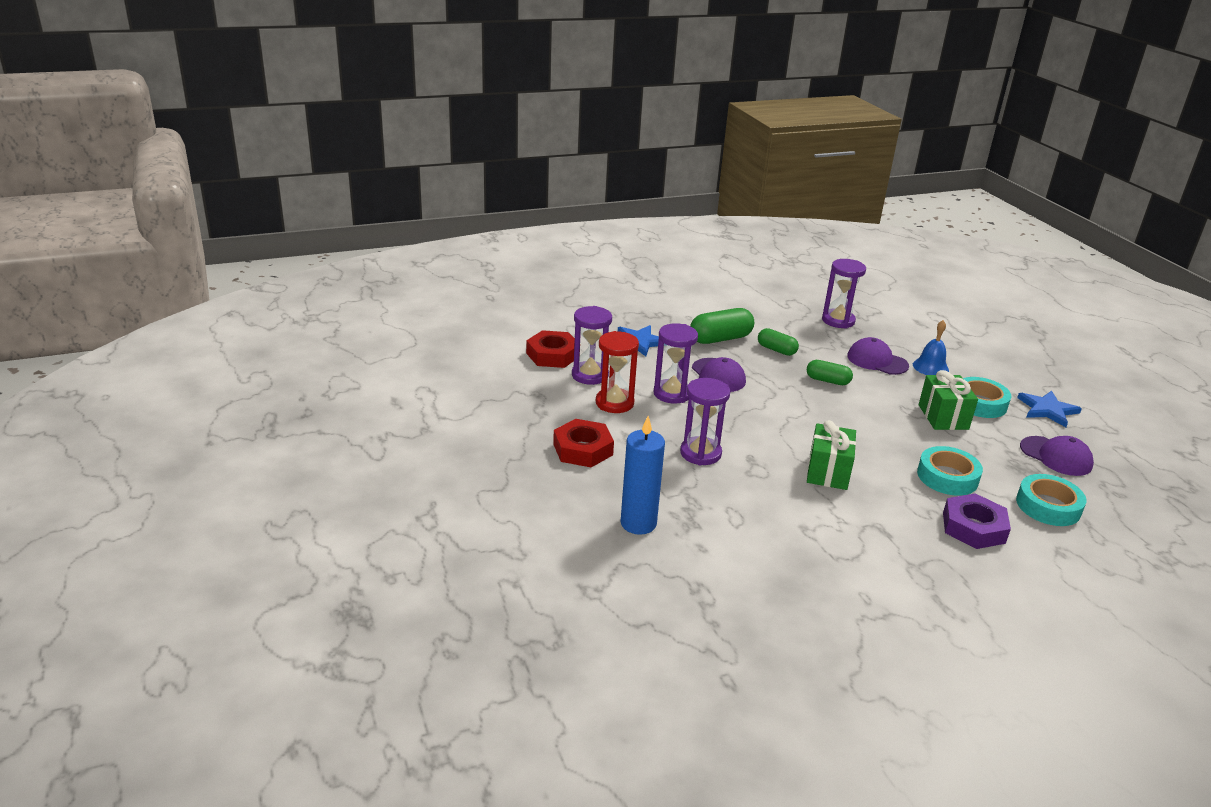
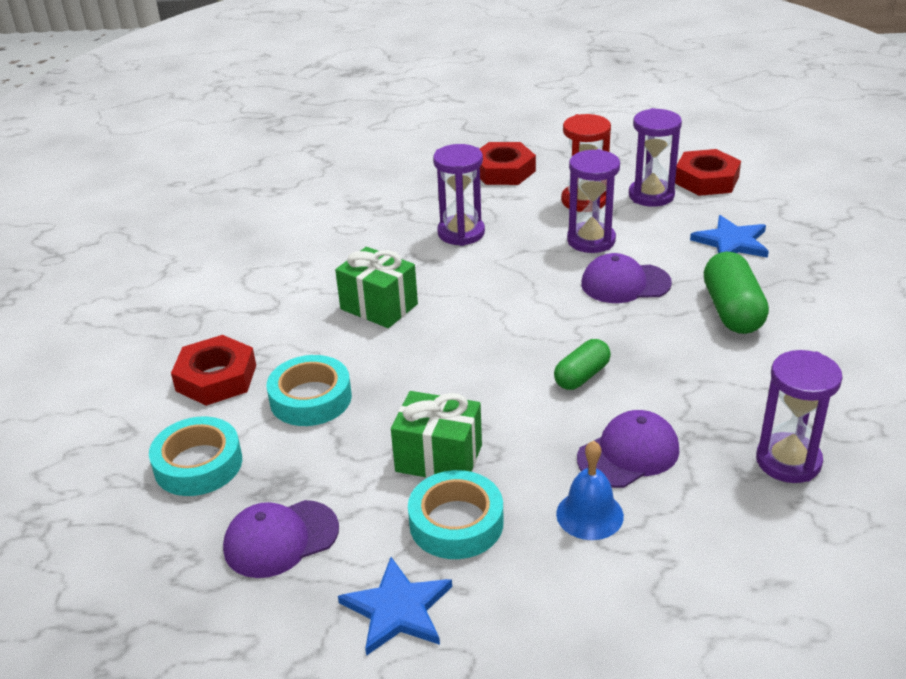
camera: 115 degrees right, 5 degrees up
(638, 523) = (374, 179): blue candle -> none
(776, 350) = (687, 354): green capsule -> none
(973, 527) = (216, 378): purple nut -> red nut

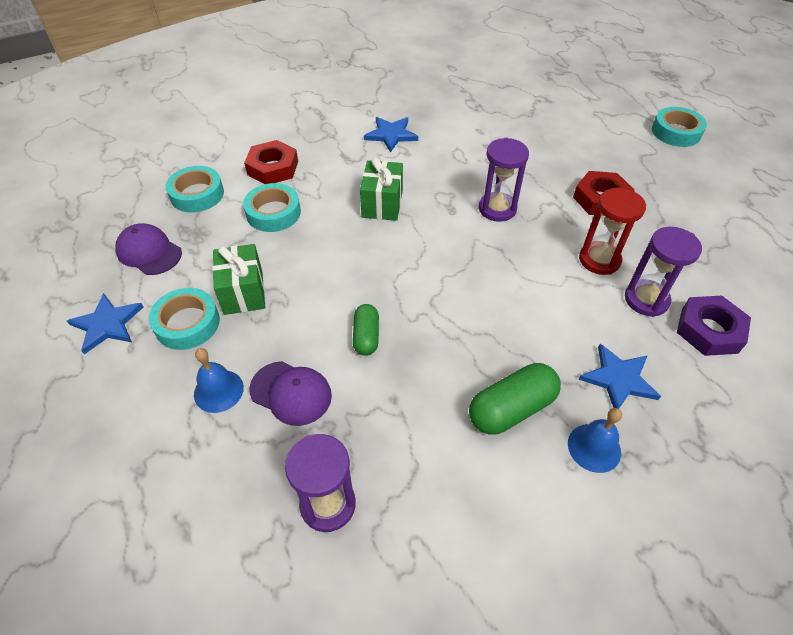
camera: 60 degrees right, 15 degrees up
(257, 264) = (391, 135): none -> blue star
(448, 99) = (676, 132): none -> turquoise tape
(582, 376) = (366, 336): green capsule -> green capsule turned 75 degrees clockwise
(591, 240) = (545, 283): purple hourglass -> none
(625, 283) = (500, 324): purple cap -> none
(706, 180) = (709, 330): red nut -> purple nut
(797, 280) = (594, 447): none -> blue bell

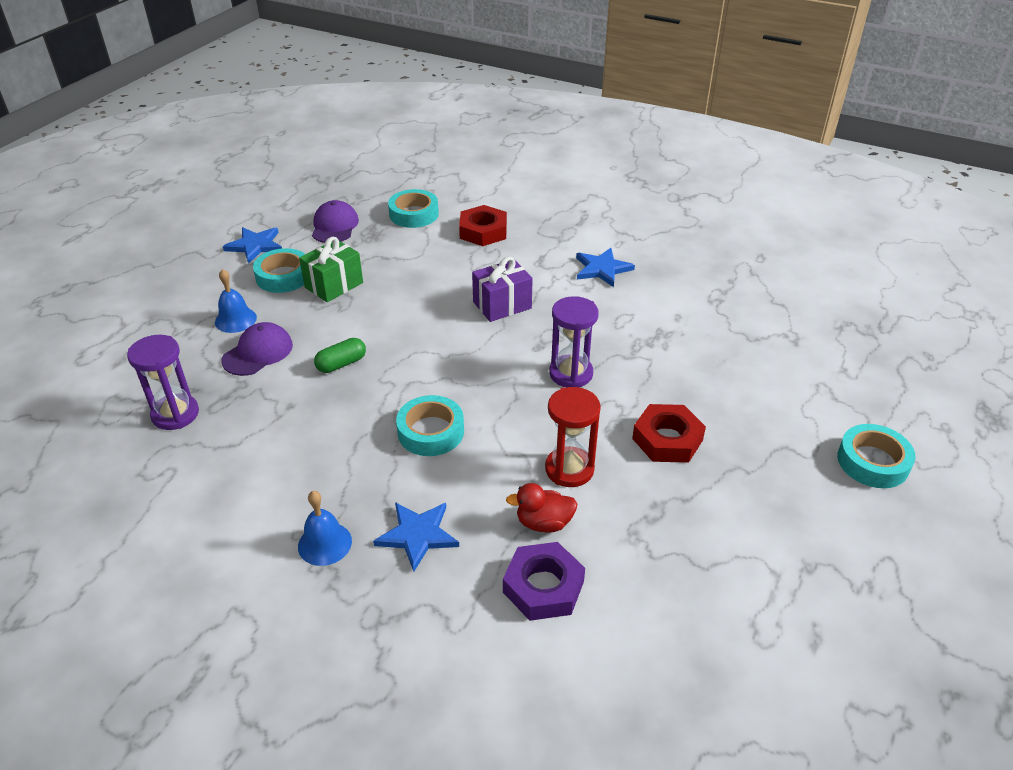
camera: 55 degrees right, 10 degrees down
(273, 213) = (431, 257): turquoise tape -> turquoise tape (431, 431)
(291, 393) = (258, 352): purple cap -> purple cap turned 135 degrees counterclockwise
(382, 204) = (502, 305): green gift -> purple gift
(511, 409) = (329, 476): green capsule -> none
(646, 300) = (544, 523): purple hourglass -> red duck

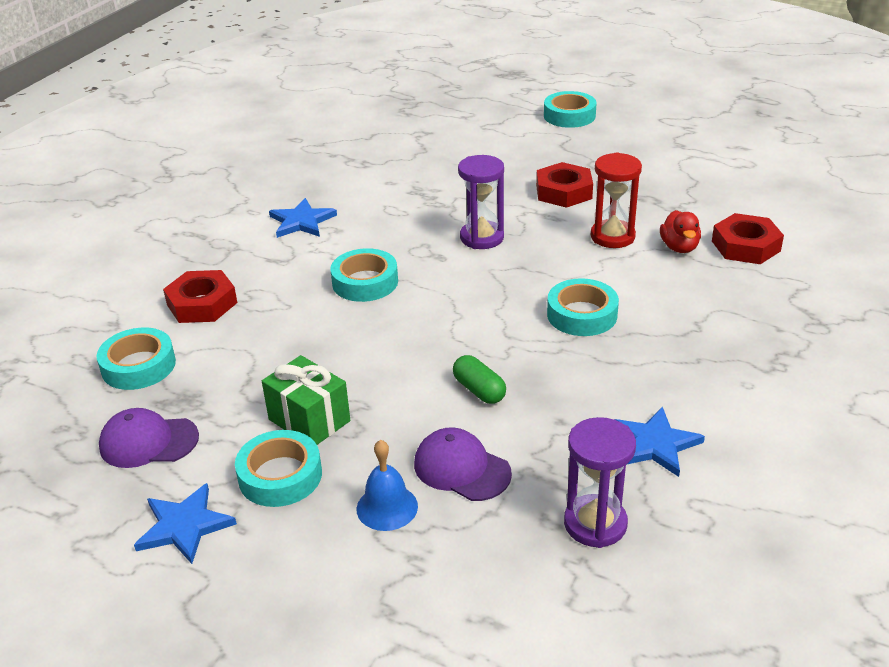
camera: 90 degrees left, 5 degrees down
(325, 543) = (751, 364): blue bell -> none
(417, 535) = (718, 311): blue star -> blue star (655, 444)
(502, 305) = (365, 282): purple gift -> turquoise tape
(543, 587) = (746, 246): purple nut -> red nut

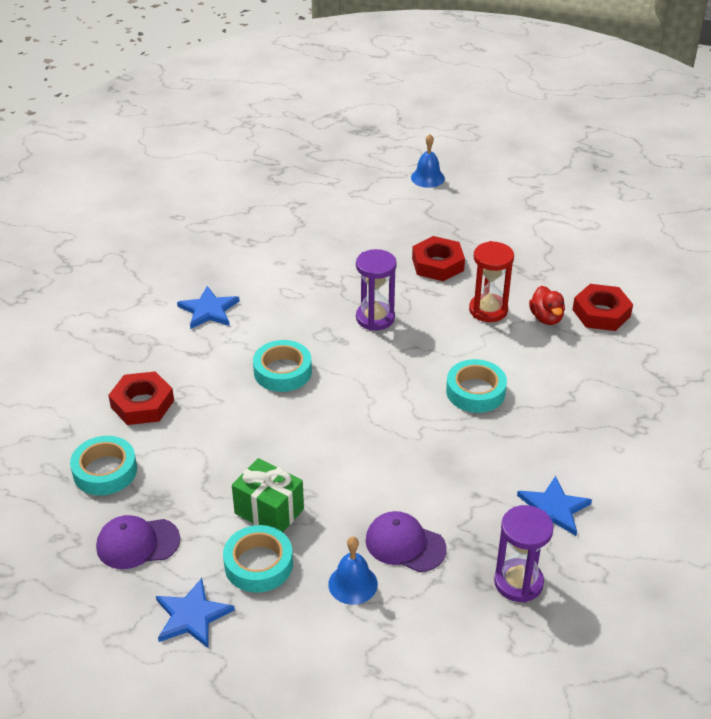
camera: 10 degrees left, 5 degrees up
(479, 390) = (404, 471): green capsule -> none
(569, 116) = (427, 178): turquoise tape -> blue bell

